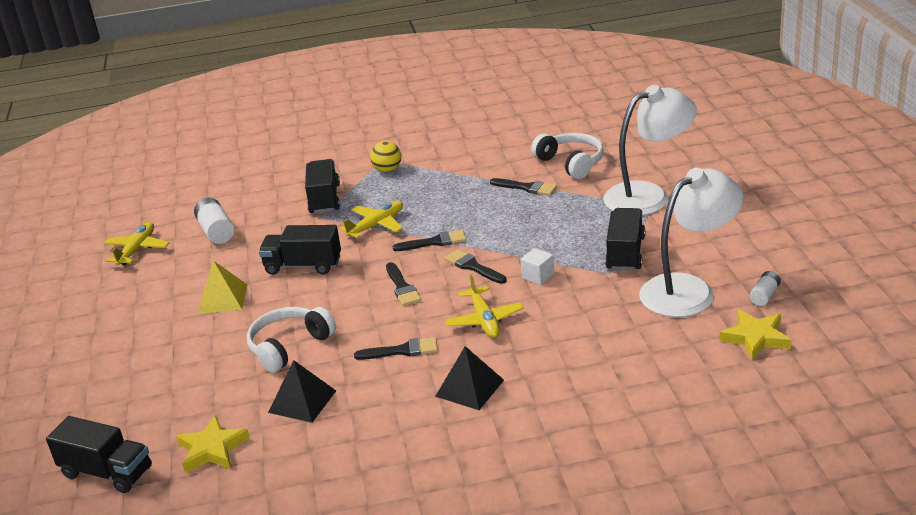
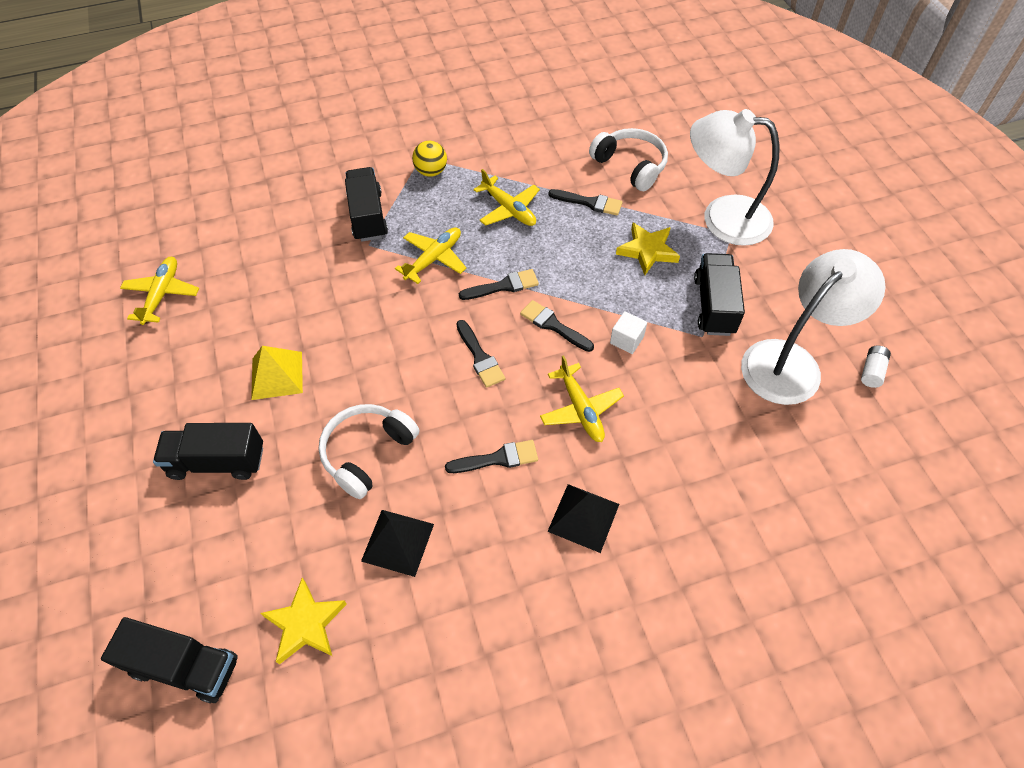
camera: 10 degrees left, 25 degrees up
(216, 231) = (251, 266): white battery -> none
(303, 266) = (361, 322): black truck -> black truck (217, 462)
(451, 193) = (509, 209): none -> yellow plane
(648, 195) = (722, 217): white lamp -> white lamp turned 135 degrees counterclockwise
(756, 338) = (875, 436): yellow star -> yellow star (647, 251)

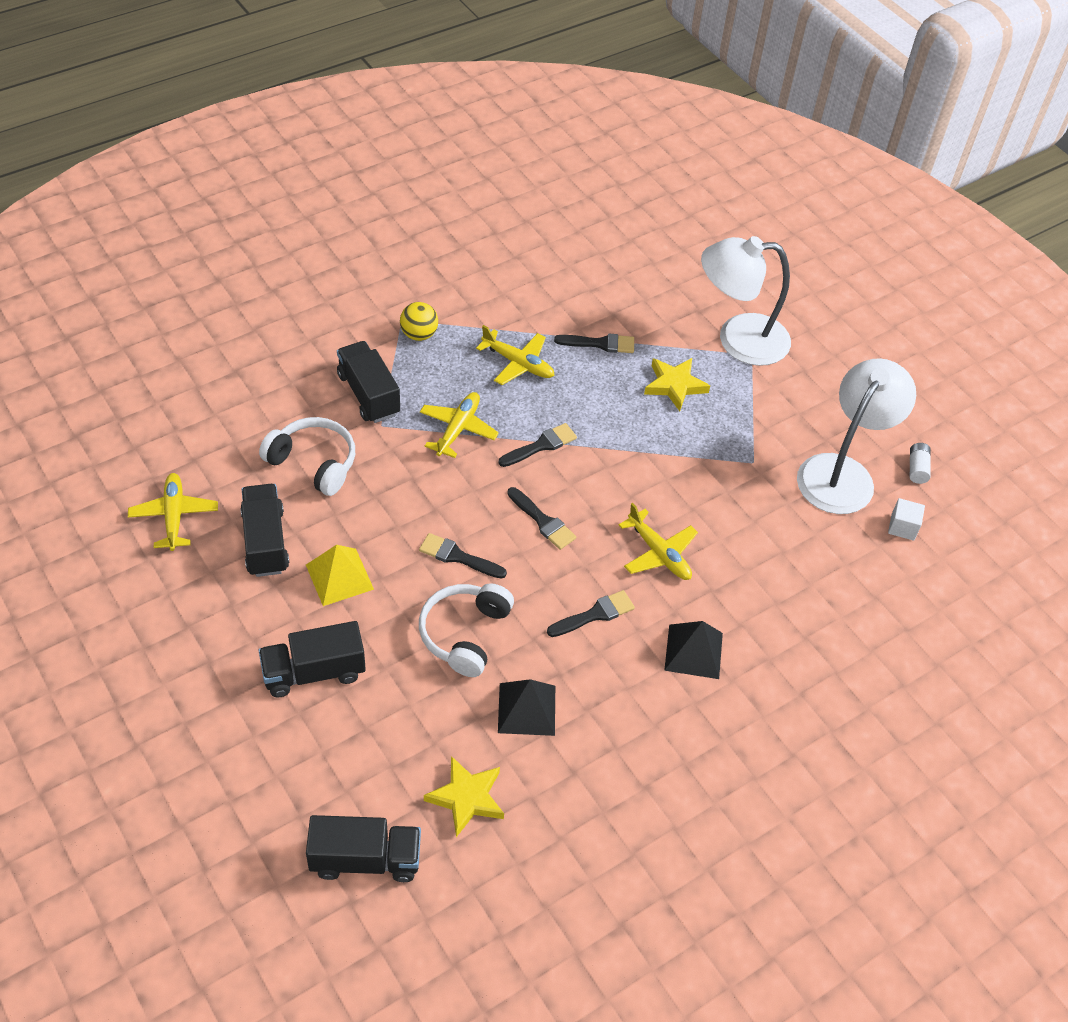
camera: 20 degrees left, 5 degrees down
(553, 325) = (605, 477): black brush -> black brush (458, 557)
(626, 340) = (682, 479): white cube -> white cube (902, 527)
(630, 166) = (629, 297): white headphones -> white headphones (313, 463)
(714, 305) = (756, 430): black truck -> black truck (265, 542)

